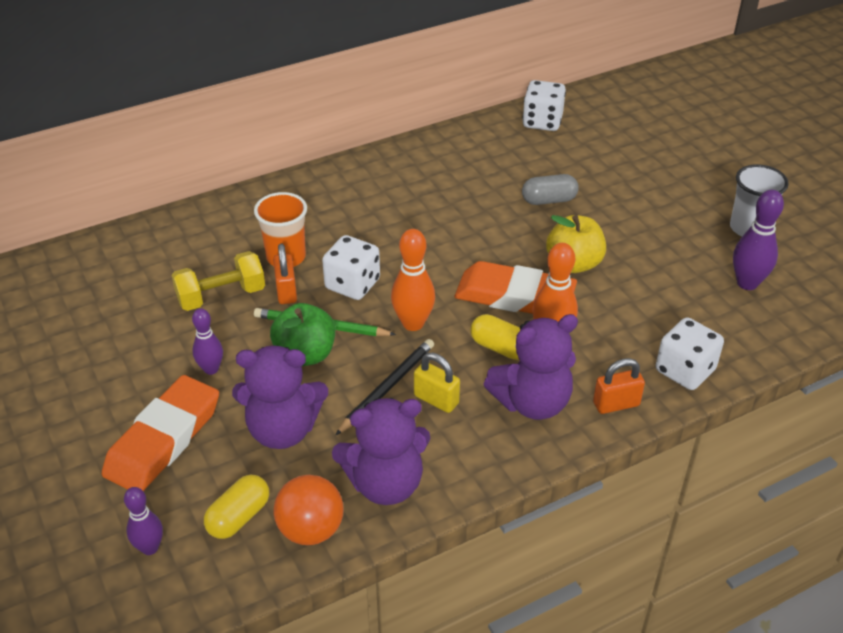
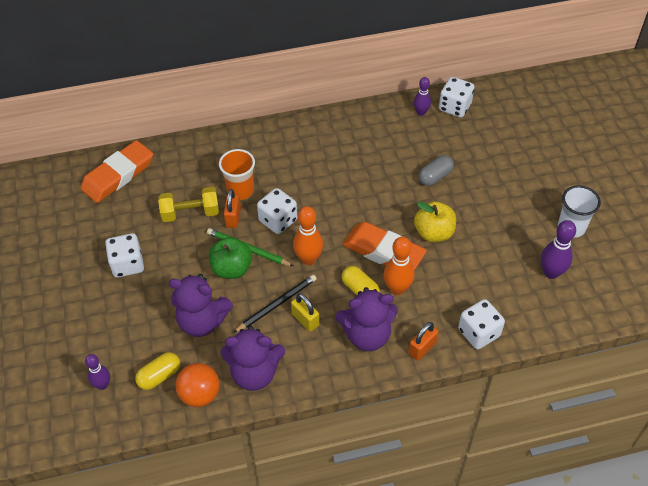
camera: 15 degrees right, 10 degrees up
(144, 377) = (127, 264): none -> white dice
(163, 439) = (128, 312): orange eraser -> orange eraser (118, 175)
(211, 369) = (170, 267): purple bowling pin -> purple bowling pin (421, 112)
(549, 200) = (435, 177): grey capsule -> grey capsule turned 45 degrees counterclockwise
(616, 404) = (422, 348): orange padlock -> orange padlock turned 45 degrees counterclockwise

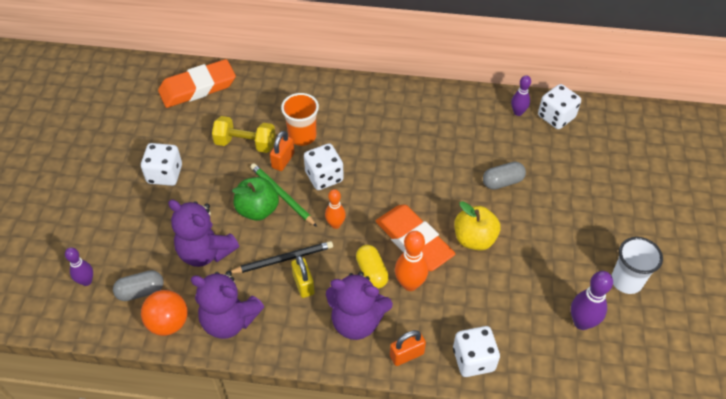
camera: 20 degrees right, 0 degrees up
(159, 376) = (141, 291): yellow capsule -> grey capsule
(308, 259) = (335, 224): orange bowling pin -> orange bowling pin, size x0.65

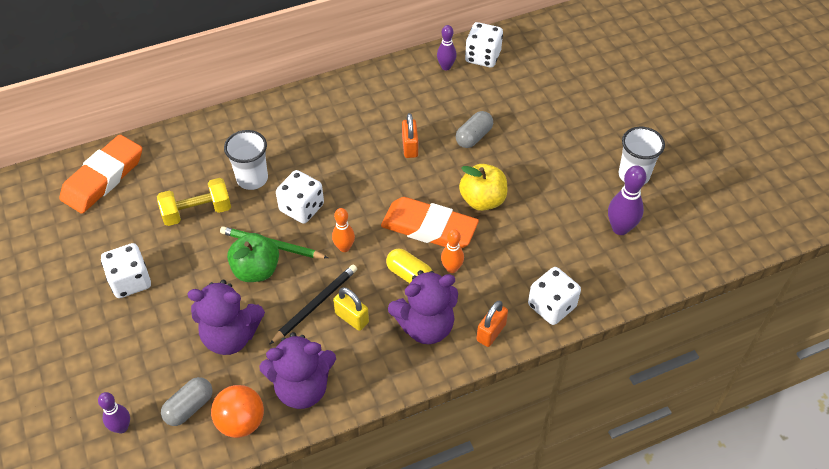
camera: 30 degrees left, 0 degrees up
(283, 160) = (248, 211): orange padlock -> orange padlock (410, 147)
(302, 136) = (252, 179): orange cup -> white cup
(410, 284) = (451, 268): orange bowling pin -> orange bowling pin, size x0.65

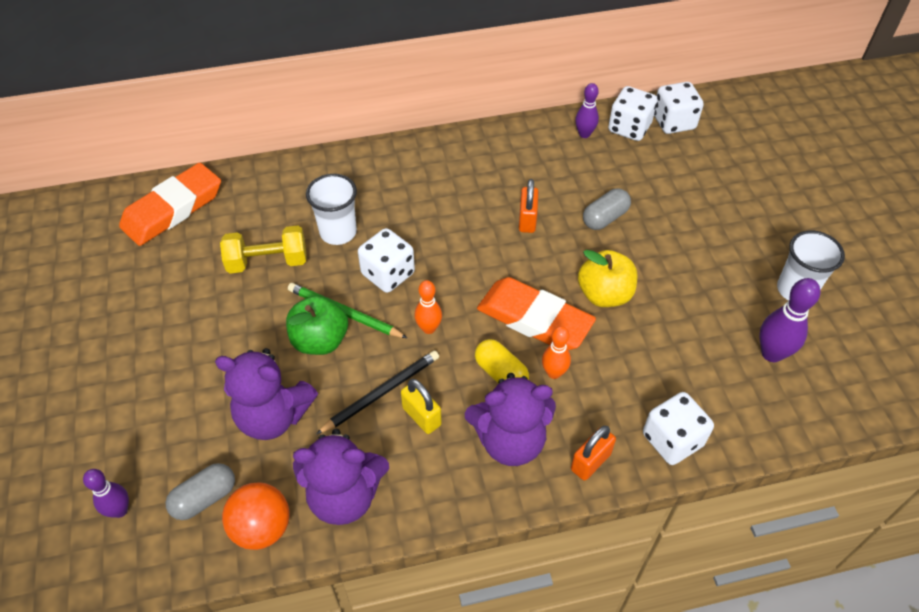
camera: 10 degrees right, 0 degrees up
(130, 281) = (174, 332): white dice -> white dice (673, 122)

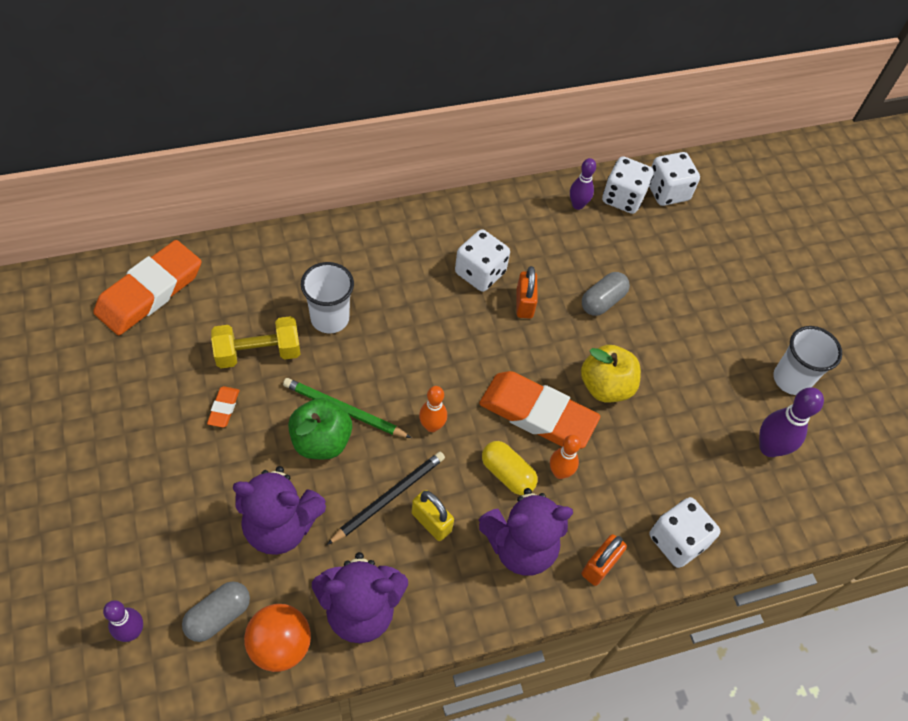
camera: 10 degrees left, 5 degrees up
(230, 310) = (224, 408): none -> orange eraser
(388, 274) = (385, 365): white dice -> white dice (480, 273)

